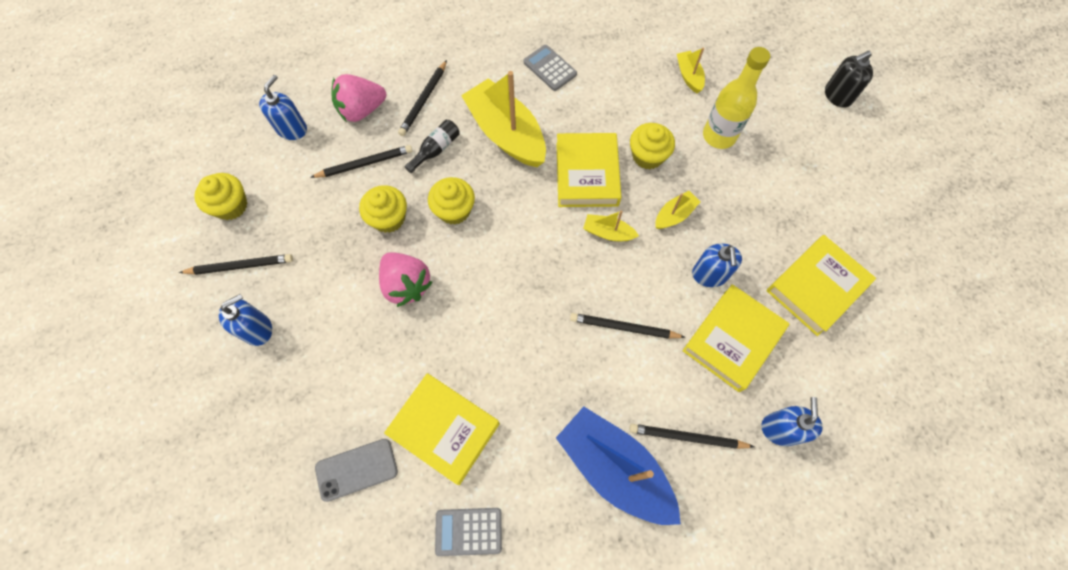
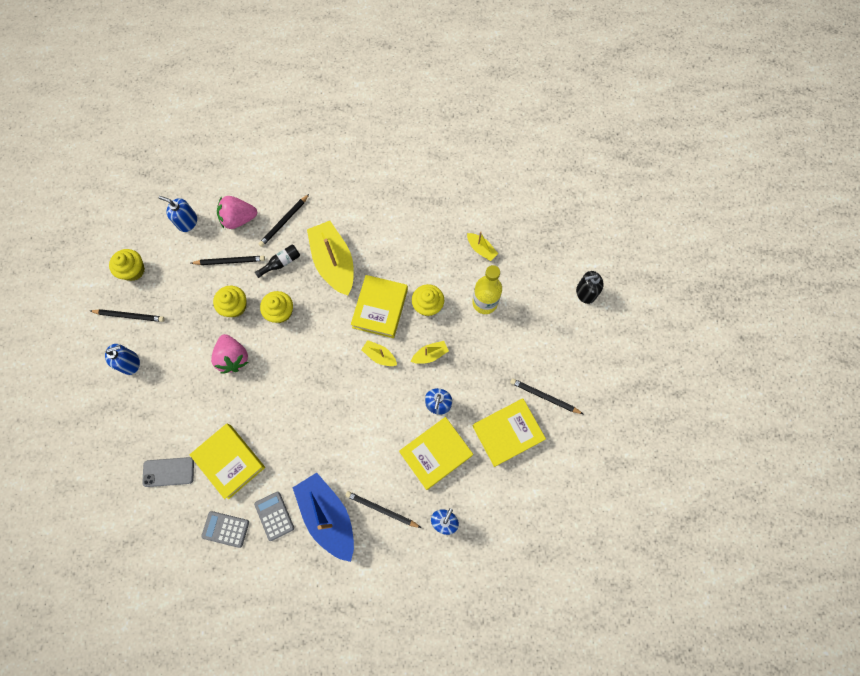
camera: 15 degrees right, 5 degrees up
(292, 129) = (187, 222): blue soap dispenser -> blue soap dispenser turned 105 degrees counterclockwise
(550, 68) = (382, 218): grey calculator -> grey calculator (274, 516)
(624, 327) = (366, 426): black pencil -> black pencil (544, 397)
(689, 76) = (481, 249): yellow boat -> yellow boat turned 135 degrees clockwise

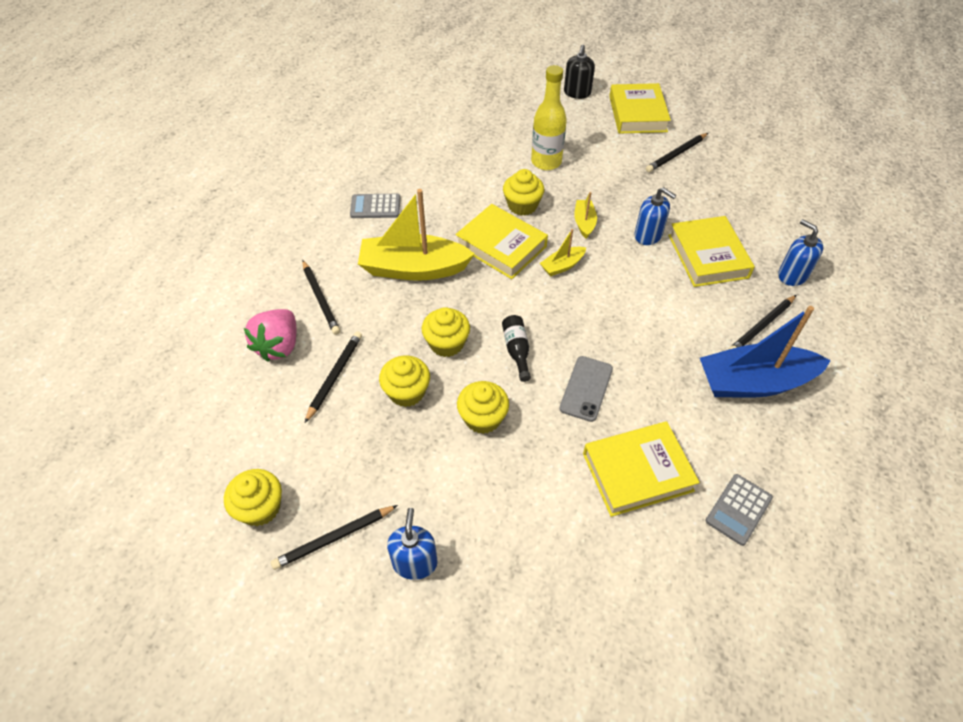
camera: 65 degrees left, 20 degrees down
(129, 316) = (334, 538): black pencil -> black pencil turned 150 degrees counterclockwise
(168, 472) = (623, 561): grey phone -> grey phone (586, 388)
(187, 222) = (235, 409): blue soap dispenser -> none
(233, 357) = (483, 418): pink strawberry -> yellow cupcake
(274, 516) = (736, 442): grey calculator -> grey calculator (375, 207)
(281, 263) = (377, 320): black bottle -> black bottle (517, 350)
(481, 249) = (482, 145): yellow boat -> none
(507, 433) = (706, 193): yellow book -> yellow book (637, 114)

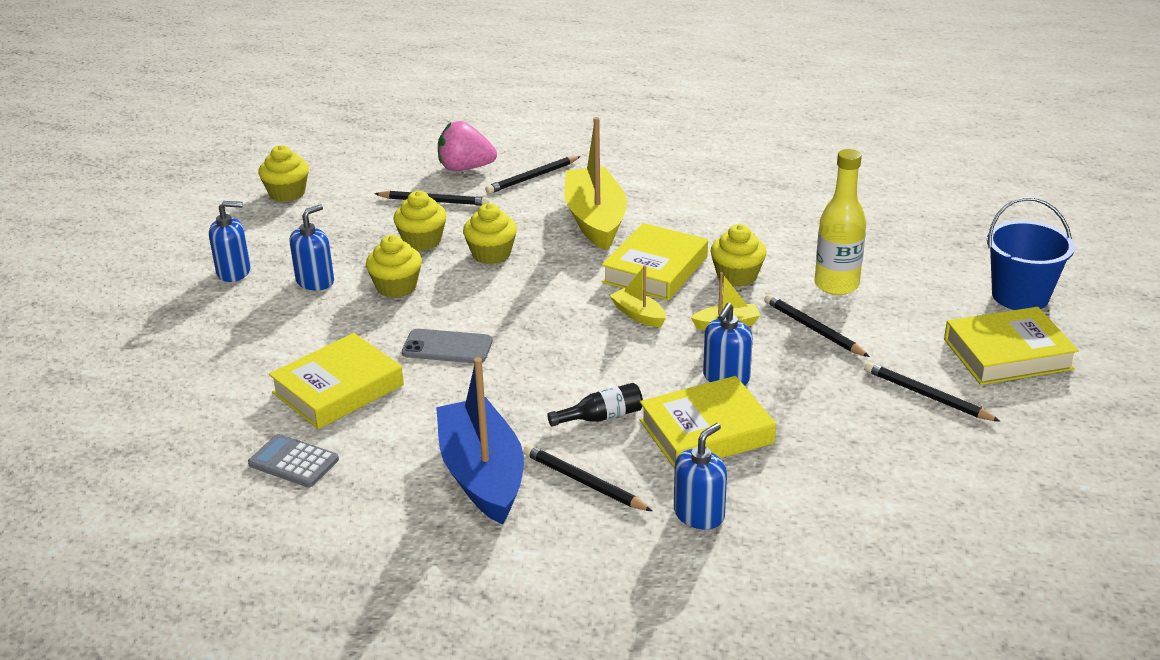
camera: 80 degrees right, 20 degrees down
(334, 538) = (258, 230): black pencil -> black pencil (813, 329)
(375, 207) = (685, 184): grey calculator -> none
(455, 485) = (315, 281): none -> blue soap dispenser
(517, 350) = (492, 297): black bottle -> black bottle (601, 417)
(577, 93) = (1020, 296): black soap dispenser -> blue bucket
(637, 472) = (338, 389): yellow book -> yellow book turned 75 degrees clockwise

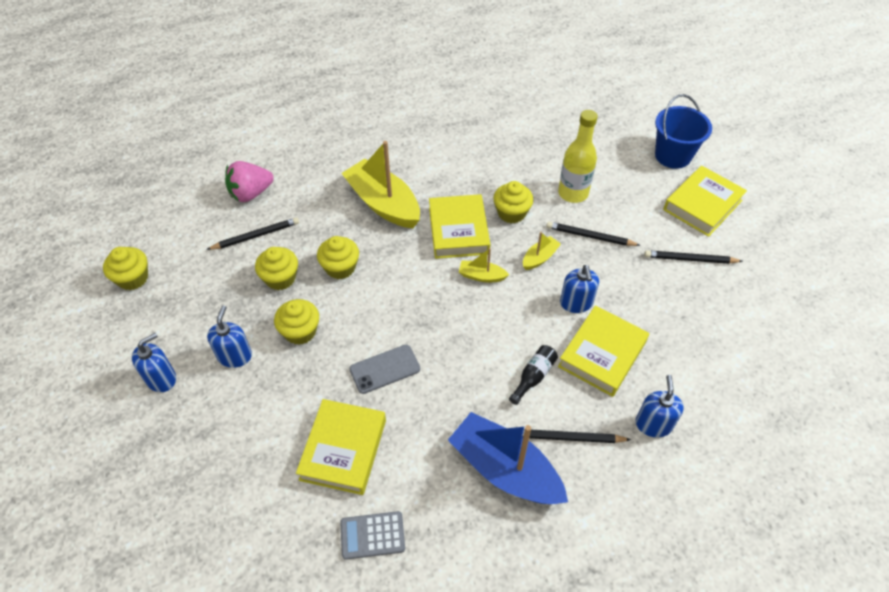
camera: 35 degrees left, 20 degrees up
(532, 177) = (307, 182): black pencil -> none

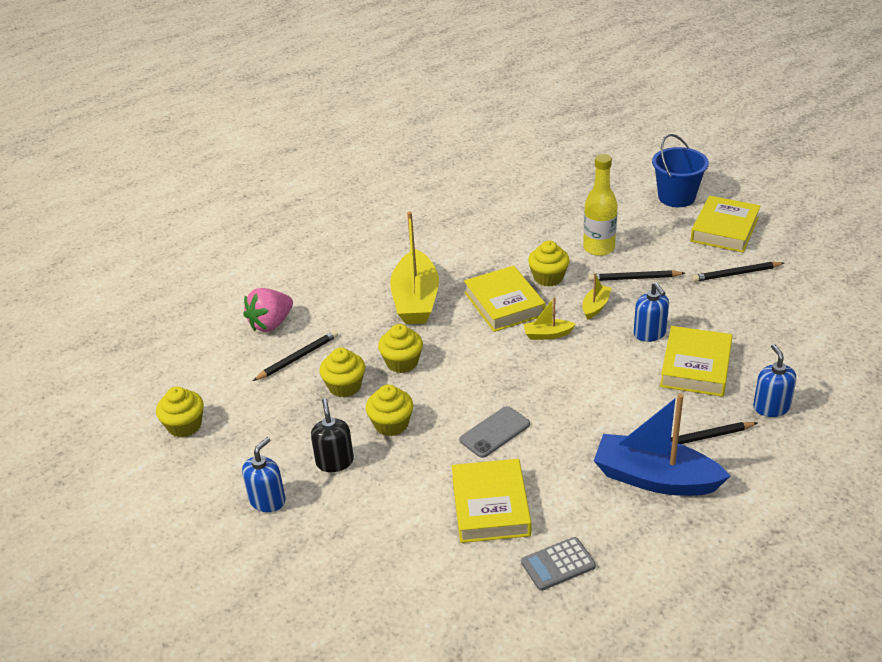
camera: 15 degrees left, 15 degrees down
(235, 356) = (335, 462): blue soap dispenser -> black soap dispenser
(383, 203) = (416, 300): yellow boat -> yellow boat turned 120 degrees counterclockwise
(533, 377) = (641, 400): black bottle -> none

